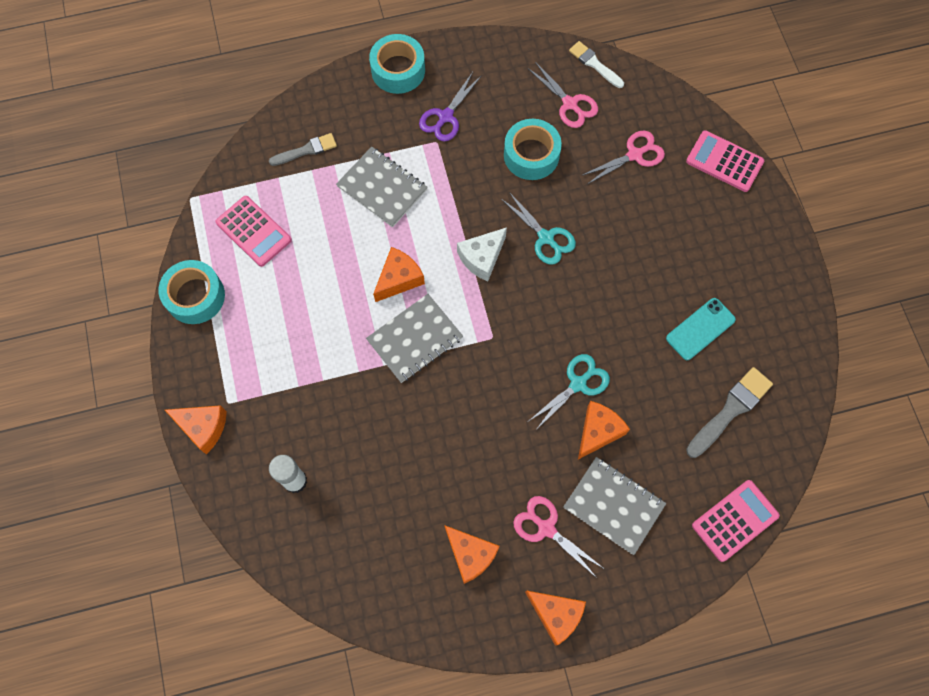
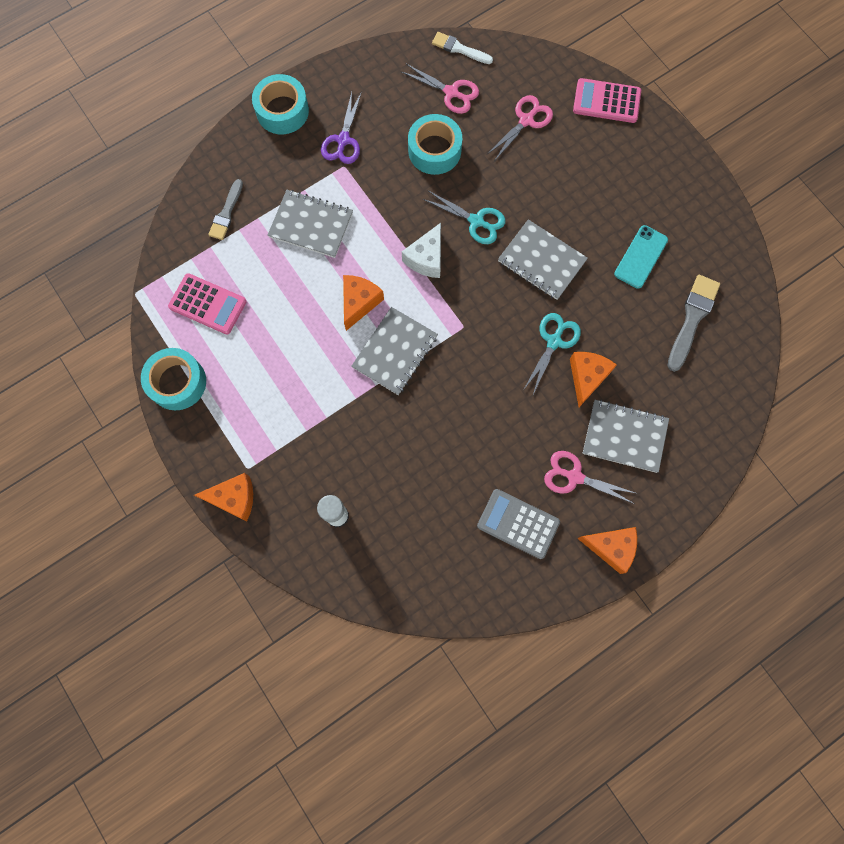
camera: 20 degrees left, 5 degrees up
(306, 150) = (226, 213): grey brush -> grey brush turned 150 degrees clockwise
(470, 555) = (518, 523): orange cheese -> grey calculator
(596, 299) = (541, 261): none -> grey notebook
(735, 520) = (730, 412): pink calculator -> none

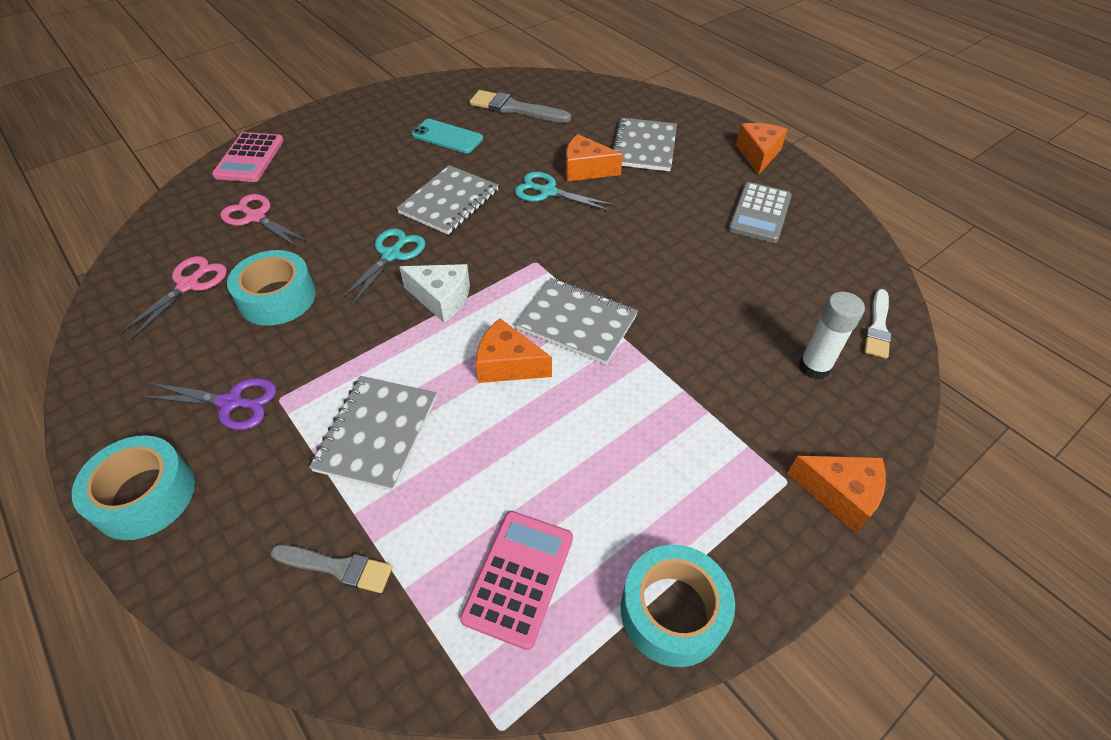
camera: 95 degrees left, 25 degrees down
(234, 498) = (839, 494): orange cheese -> orange cheese turned 120 degrees clockwise
(459, 49) = (119, 280): white brush -> white brush (878, 327)
(574, 477) = (695, 177): pink scissors -> none

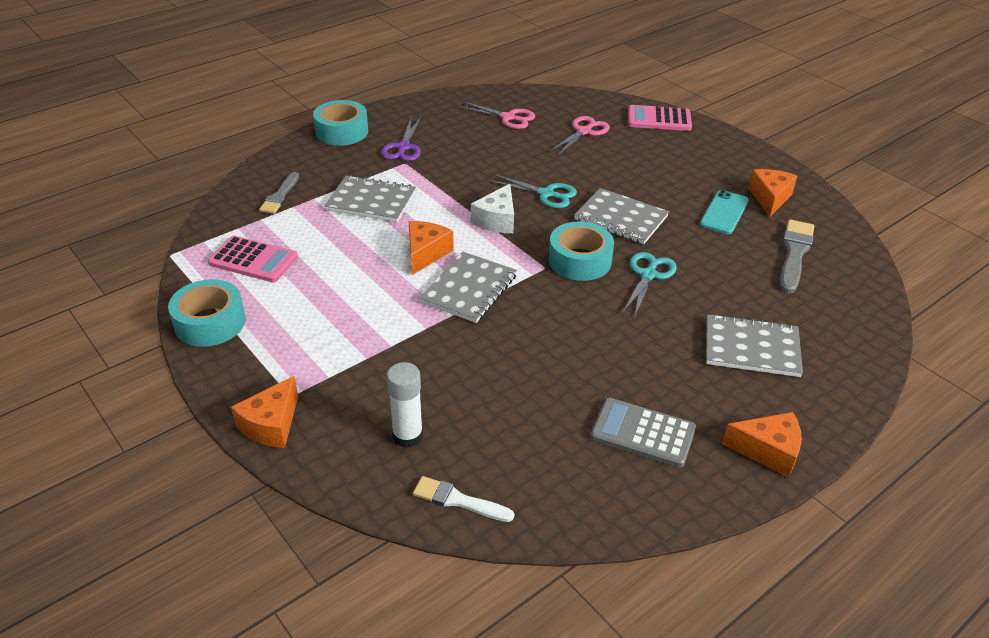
camera: 90 degrees right, 10 degrees down
(277, 298) = (496, 151): turquoise tape -> turquoise tape (579, 260)
(585, 169) = (693, 301): orange cheese -> orange cheese (770, 198)

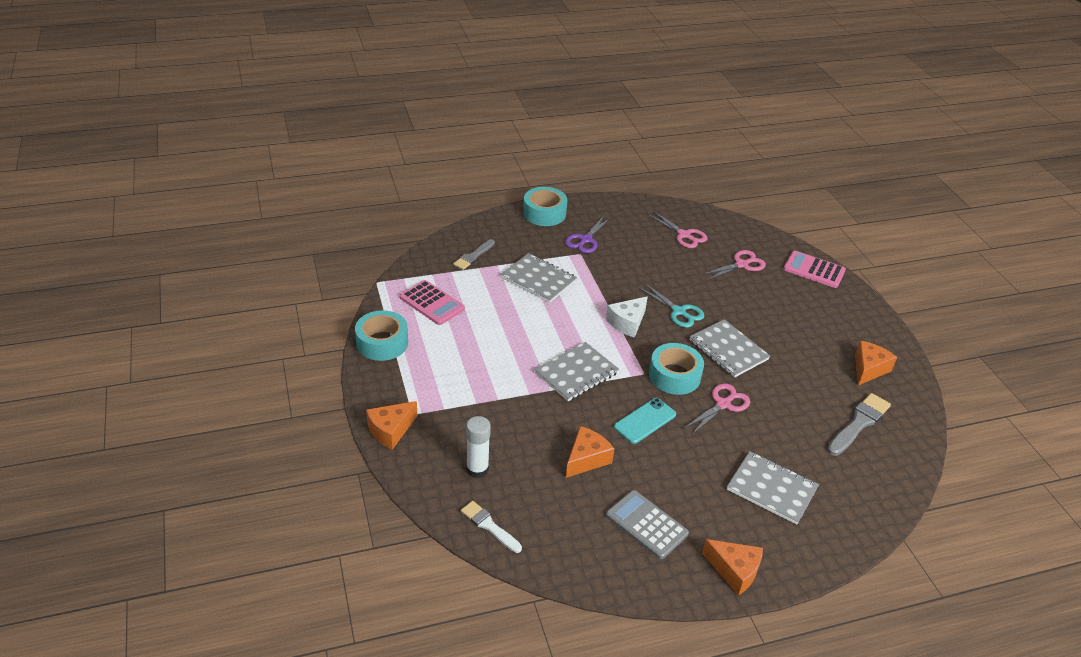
camera: 20 degrees right, 0 degrees up
(426, 253) = (558, 335): orange cheese -> orange cheese (586, 459)
(648, 275) = (723, 404): turquoise scissors -> pink scissors
(724, 212) = (820, 370): turquoise phone -> turquoise phone (645, 421)

